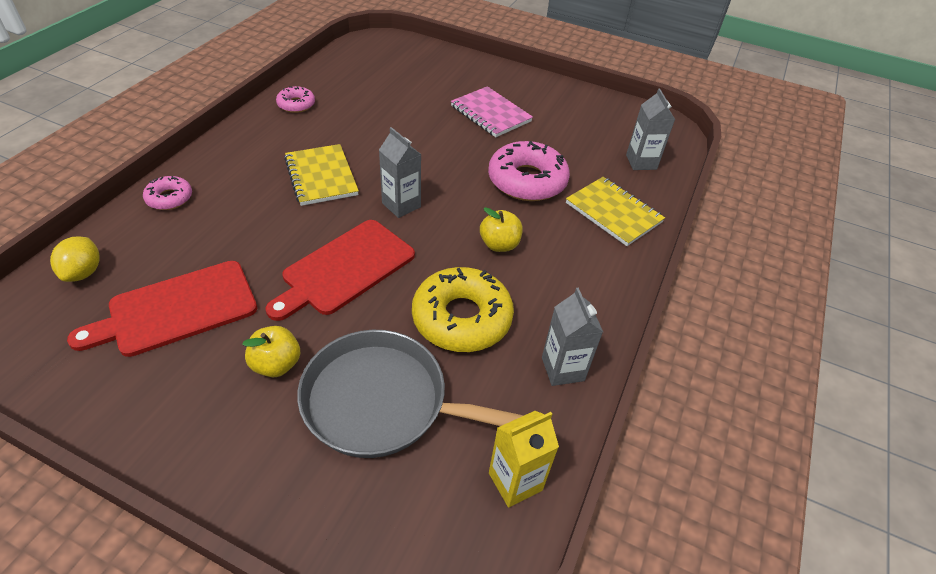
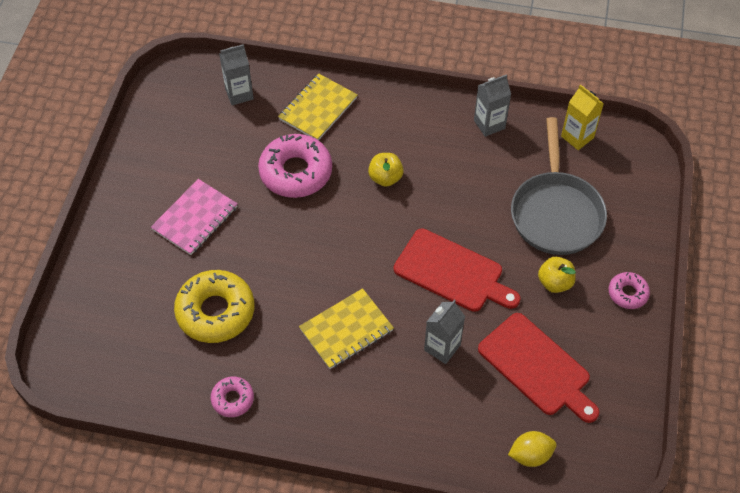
camera: 100 degrees left, 10 degrees up
(169, 198) = (421, 441): pink donut -> pink donut (627, 293)
(401, 205) = (363, 256): grey carton -> grey carton (442, 347)
(462, 318) = (470, 186): yellow donut -> yellow donut (215, 312)

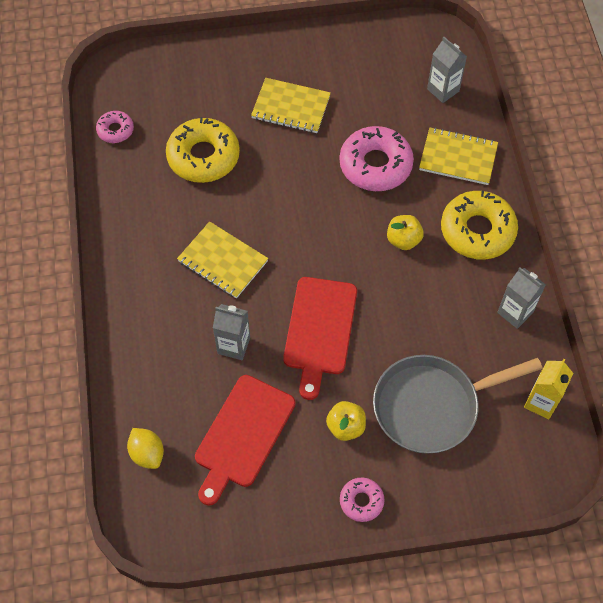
camera: 70 degrees right, 5 degrees up
(195, 218) = (291, 107): pink notebook -> yellow notebook
(233, 399) = (125, 199): pink donut -> pink donut (115, 130)
(399, 121) = (477, 231): none -> yellow donut

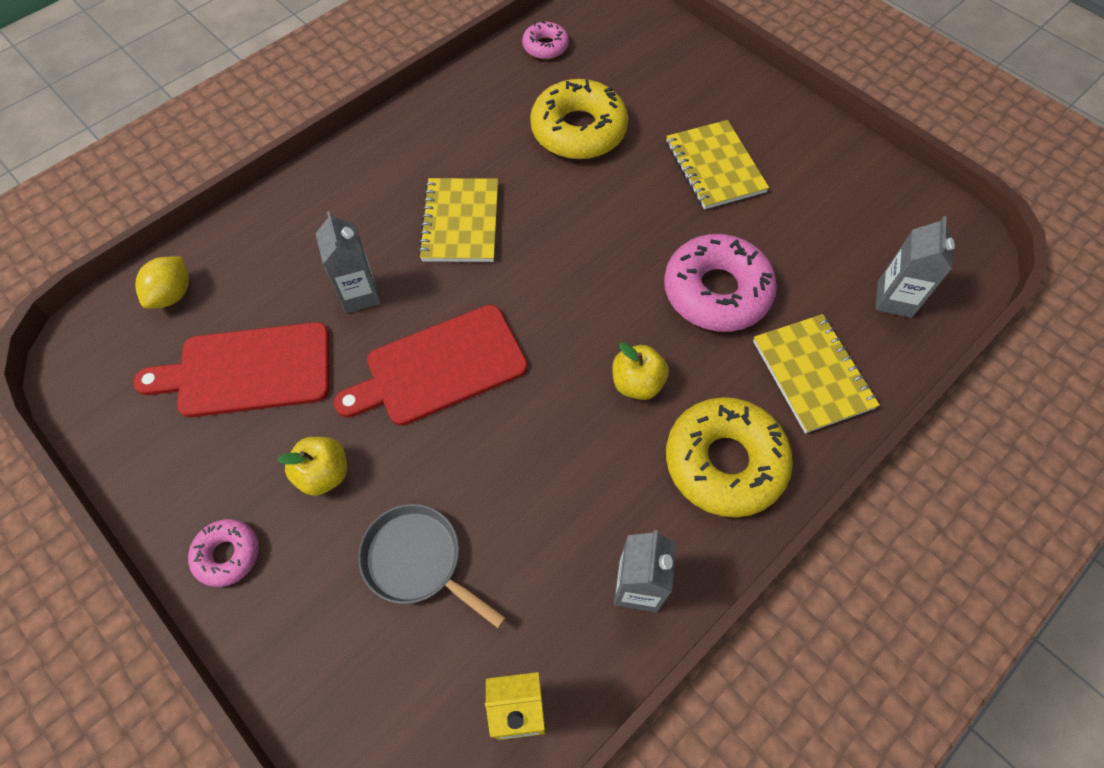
camera: 55 degrees right, 0 degrees up
(432, 406) = (417, 561): grey pan -> grey pan, size x0.60

